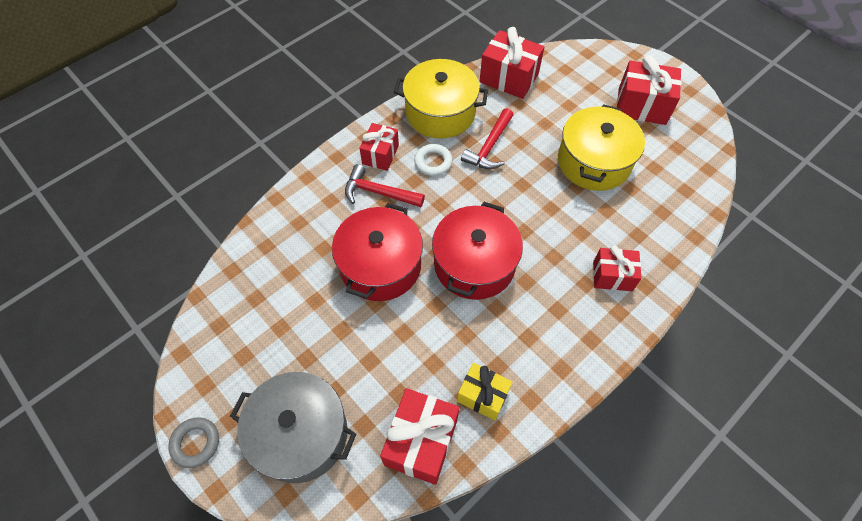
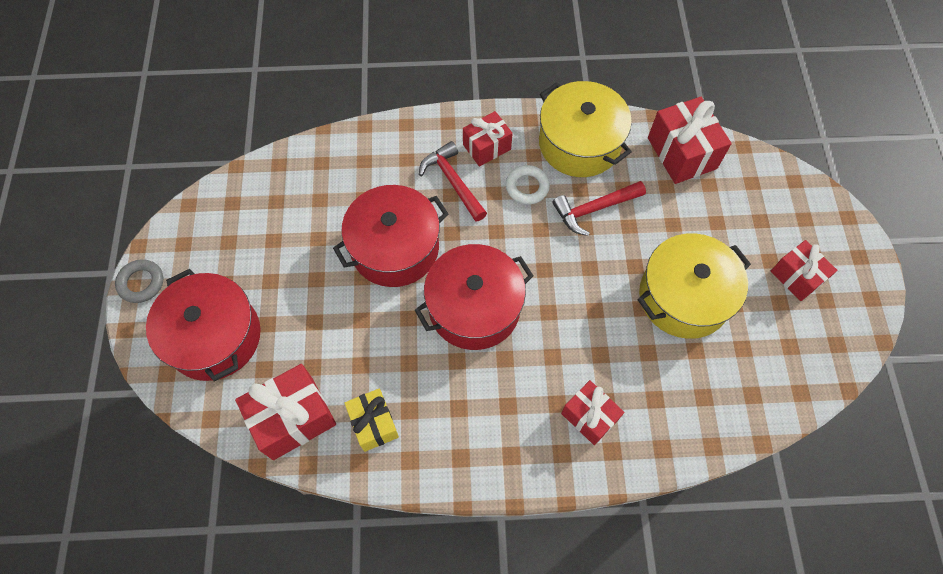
camera: 40 degrees right, 5 degrees up
(300, 434) = (214, 337): grey pot -> red pot
(641, 106) = (796, 277): red gift -> red gift, size x0.65

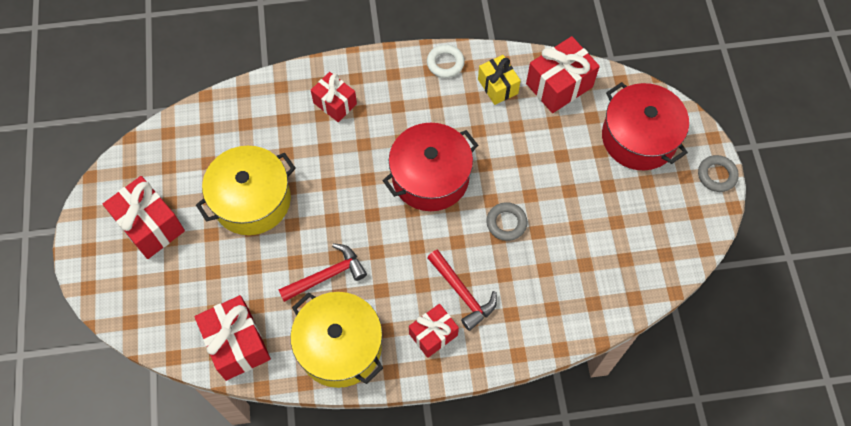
camera: 175 degrees right, 0 degrees up
(395, 248) = (506, 223): red pot -> grey ring
(527, 187) = (391, 293): white ring -> white ring (445, 63)
(796, 277) = (150, 225): red gift -> red gift, size x1.55

